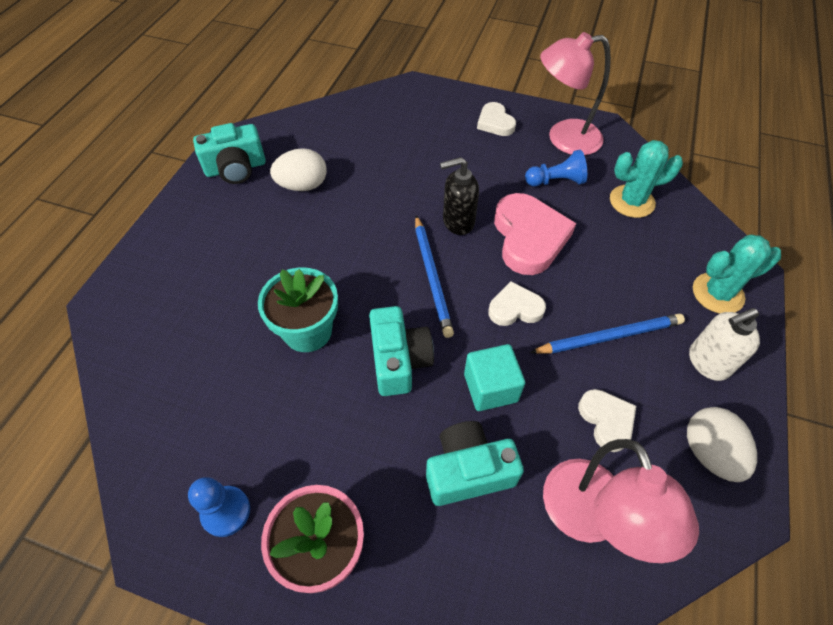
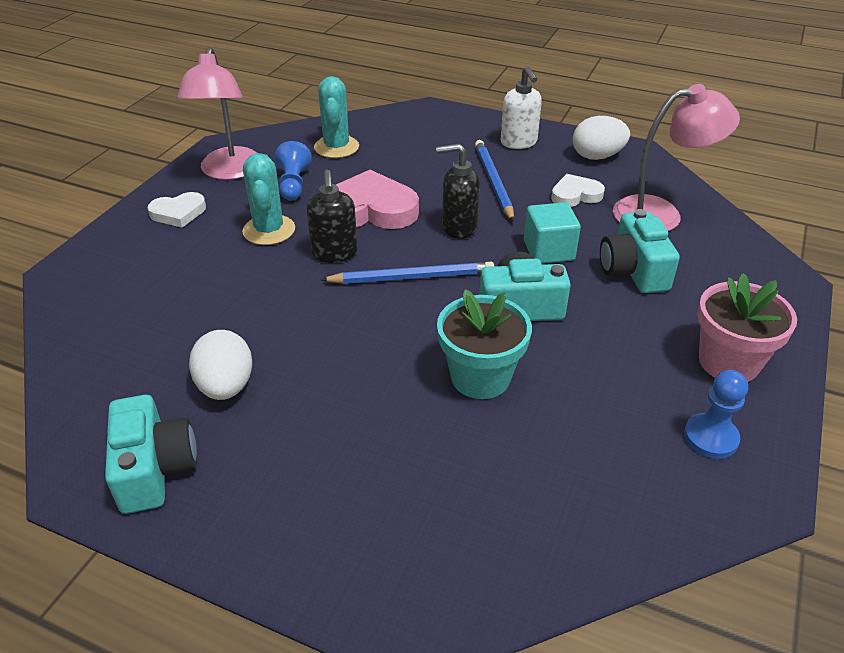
camera: 85 degrees left, 15 degrees down
(515, 308) = (458, 227): white heart -> black soap dispenser
(717, 293) = (452, 126): turquoise cactus -> turquoise cactus (269, 230)

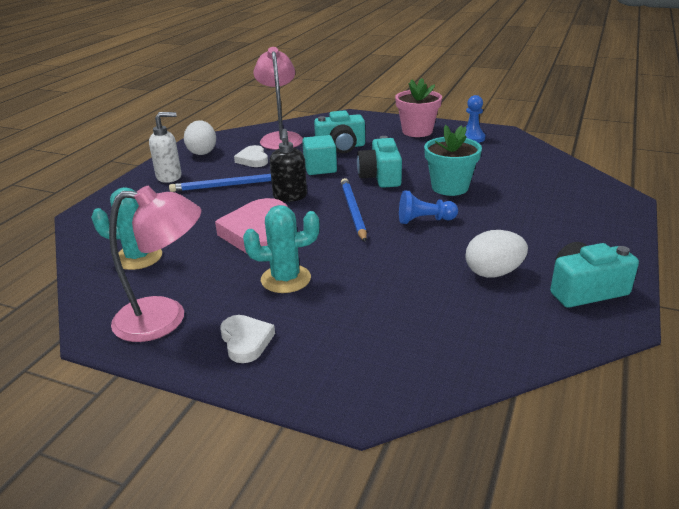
camera: 90 degrees left, 10 degrees down
(293, 184) = (205, 274): blue pawn -> blue pawn (424, 220)
(334, 253) = (323, 243): black soap dispenser -> none

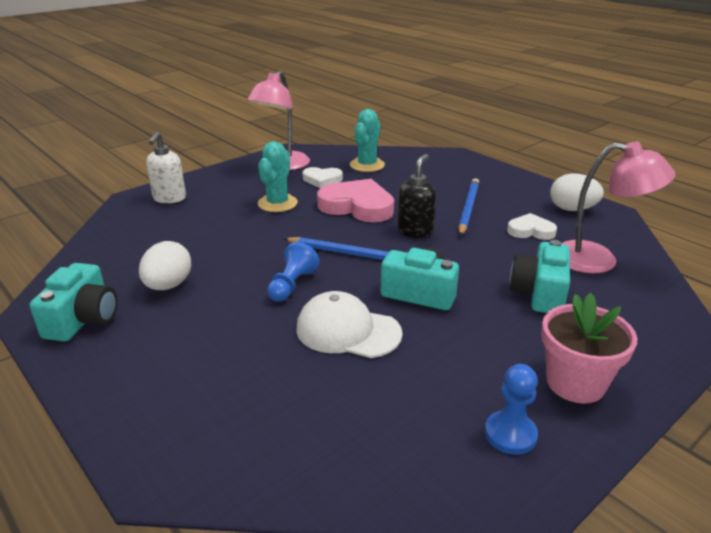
camera: 115 degrees right, 0 degrees up
(169, 177) = (511, 188): white soap dispenser -> white soap dispenser (169, 198)
(246, 341) = (229, 181): white heart -> white heart (322, 180)
(290, 197) = (415, 231): black soap dispenser -> black soap dispenser turned 90 degrees clockwise
(320, 168) = (475, 262): turquoise cube -> none
(450, 187) = (347, 331): turquoise flower pot -> white cap

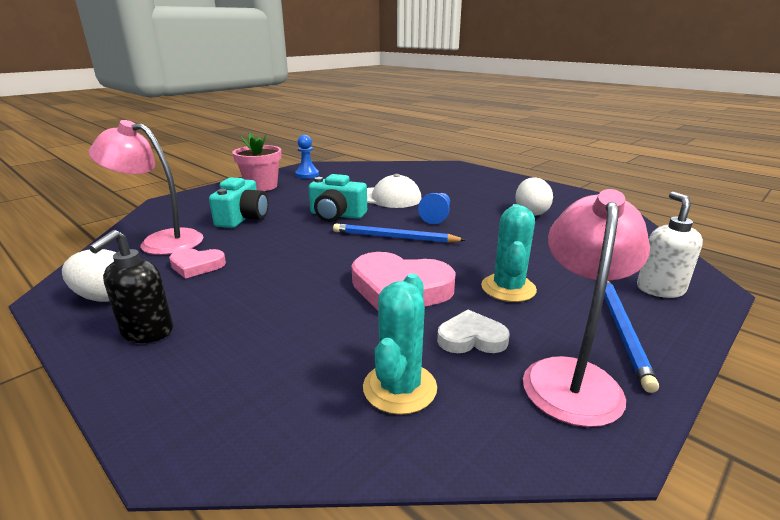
camera: 175 degrees right, 5 degrees down
(83, 319) = (561, 197): turquoise camera -> none
(415, 231) = (329, 260): black soap dispenser -> black soap dispenser (147, 332)
(468, 208) = (251, 292): blue pencil -> blue pencil (622, 330)
(530, 231) = (197, 266): white heart -> pink heart

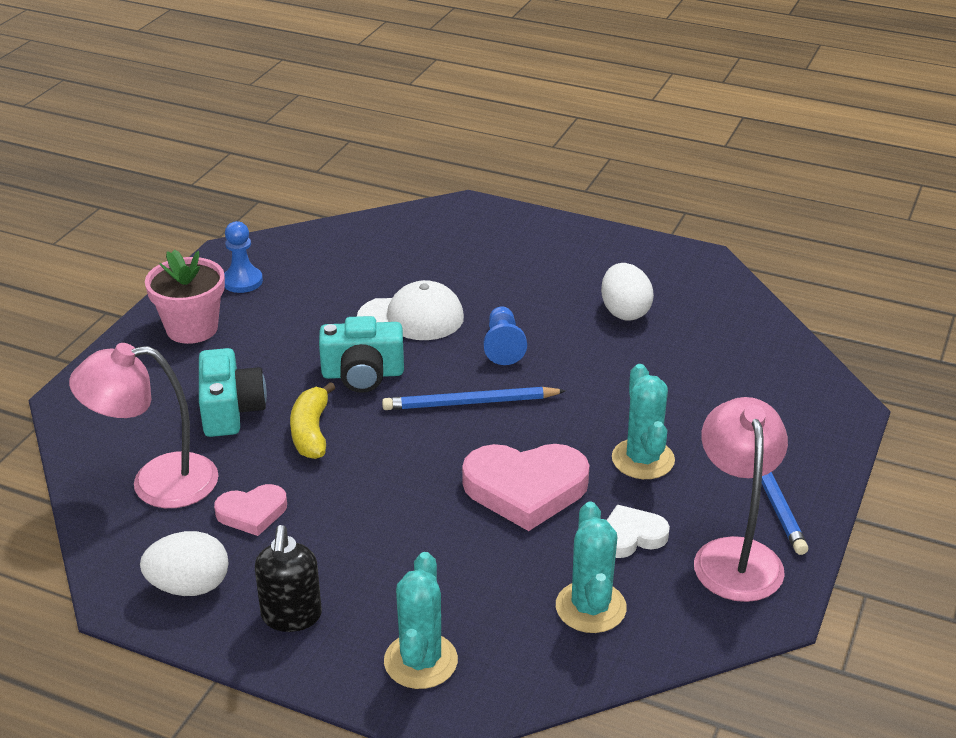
camera: 20 degrees left, 10 degrees up
(207, 394) = (420, 661): none -> turquoise cactus
(279, 234) = (311, 432): none -> yellow banana
(660, 289) = (798, 422): white soap dispenser -> none

